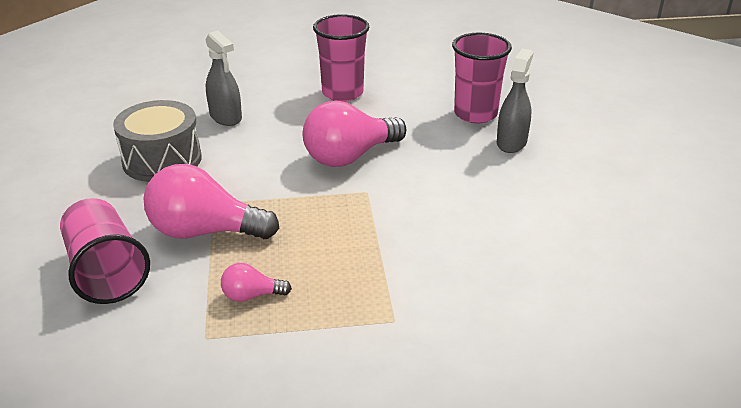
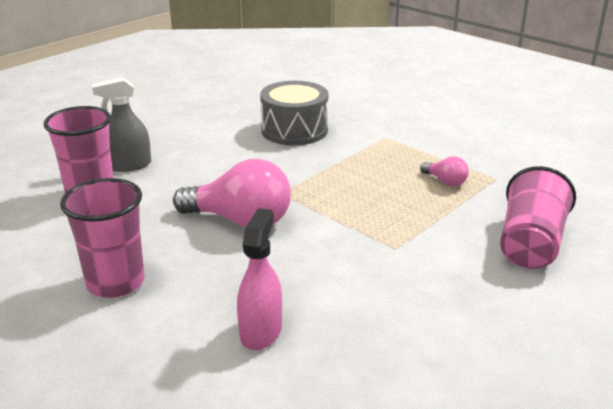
camera: 130 degrees left, 5 degrees down
(162, 160) = (388, 318): grey drum -> grey drum (294, 130)
(205, 232) = (429, 231): pink light bulb -> none
(226, 117) = (261, 331): grey spray bottle -> pink spray bottle

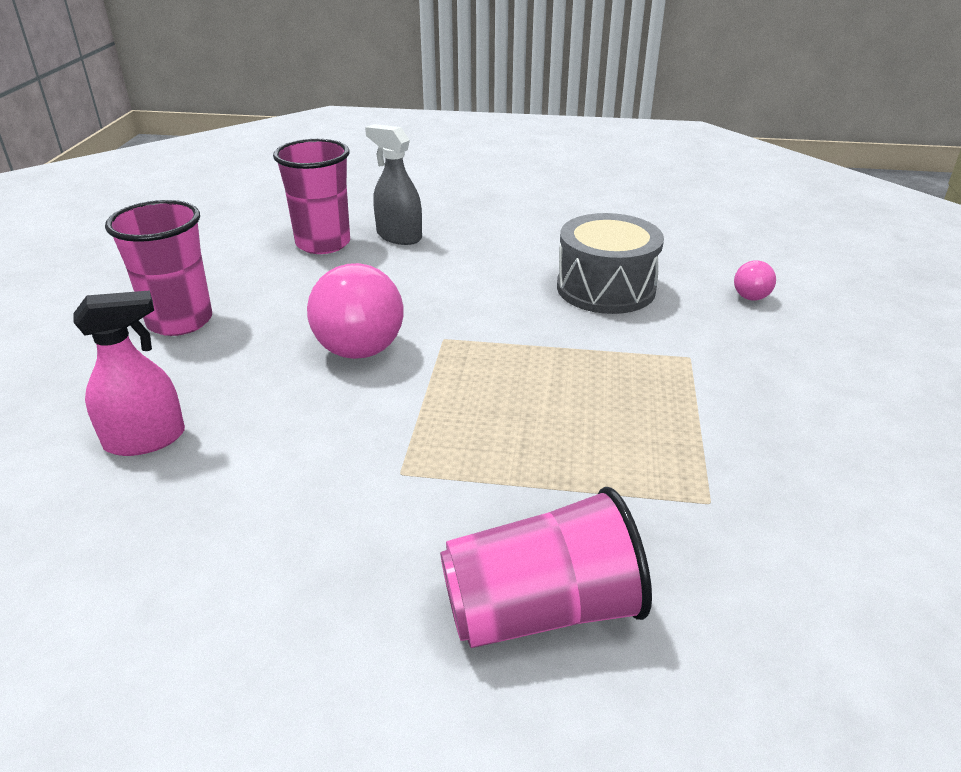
camera: 55 degrees right, 5 degrees up
(445, 181) = (631, 454): pink light bulb -> pink light bulb (749, 293)

